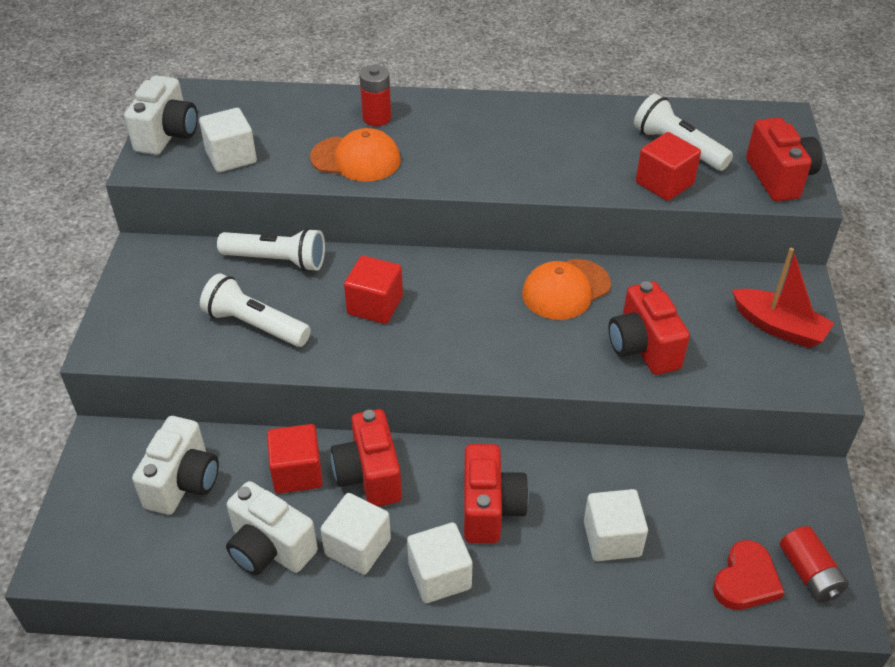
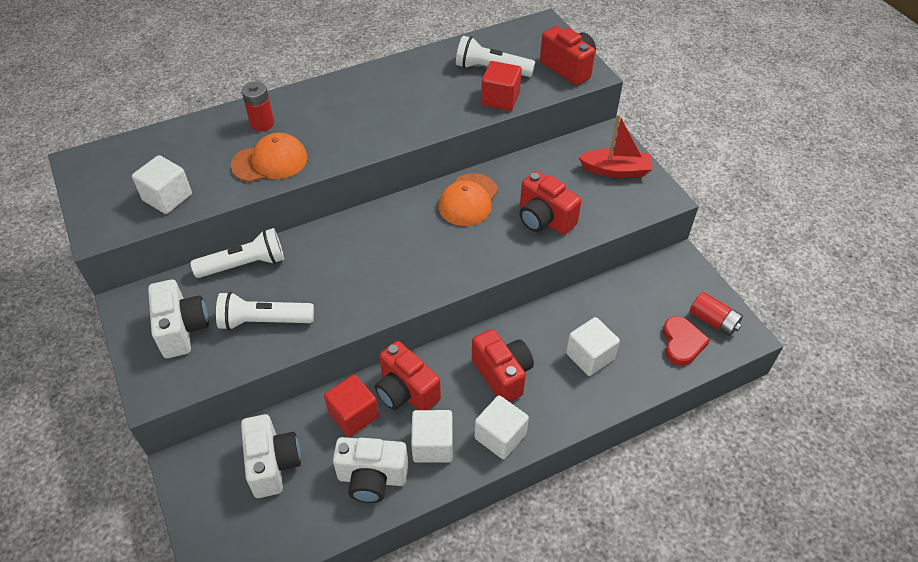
camera: 30 degrees left, 5 degrees up
(167, 135) = (98, 200): white camera -> white camera (182, 329)
(375, 305) = (344, 267): red cube -> none

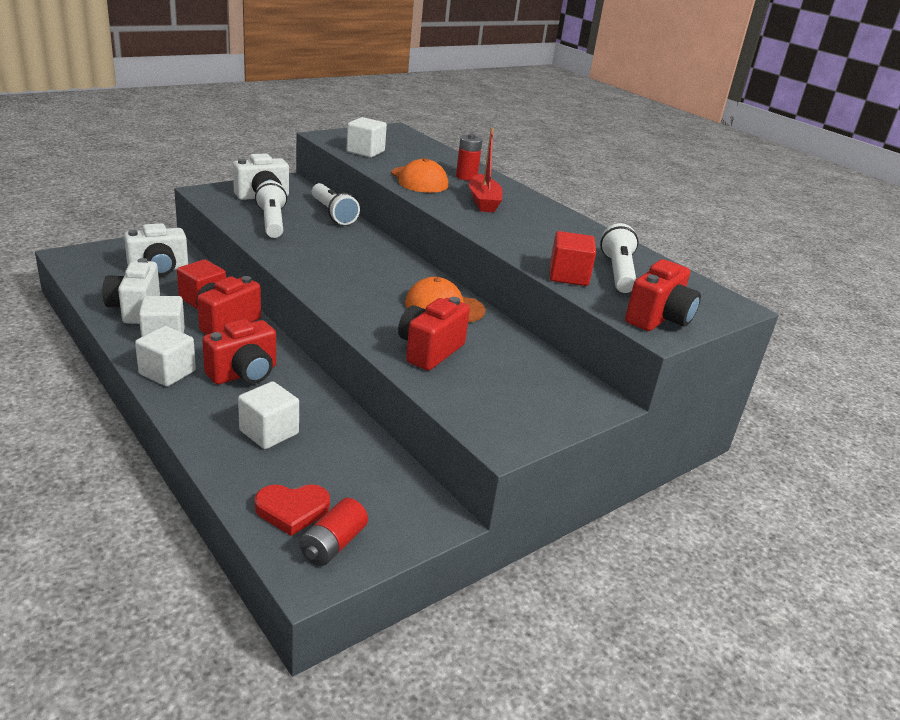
camera: 75 degrees right, 20 degrees down
(616, 170) = (537, 405): red boat -> red boat (483, 202)

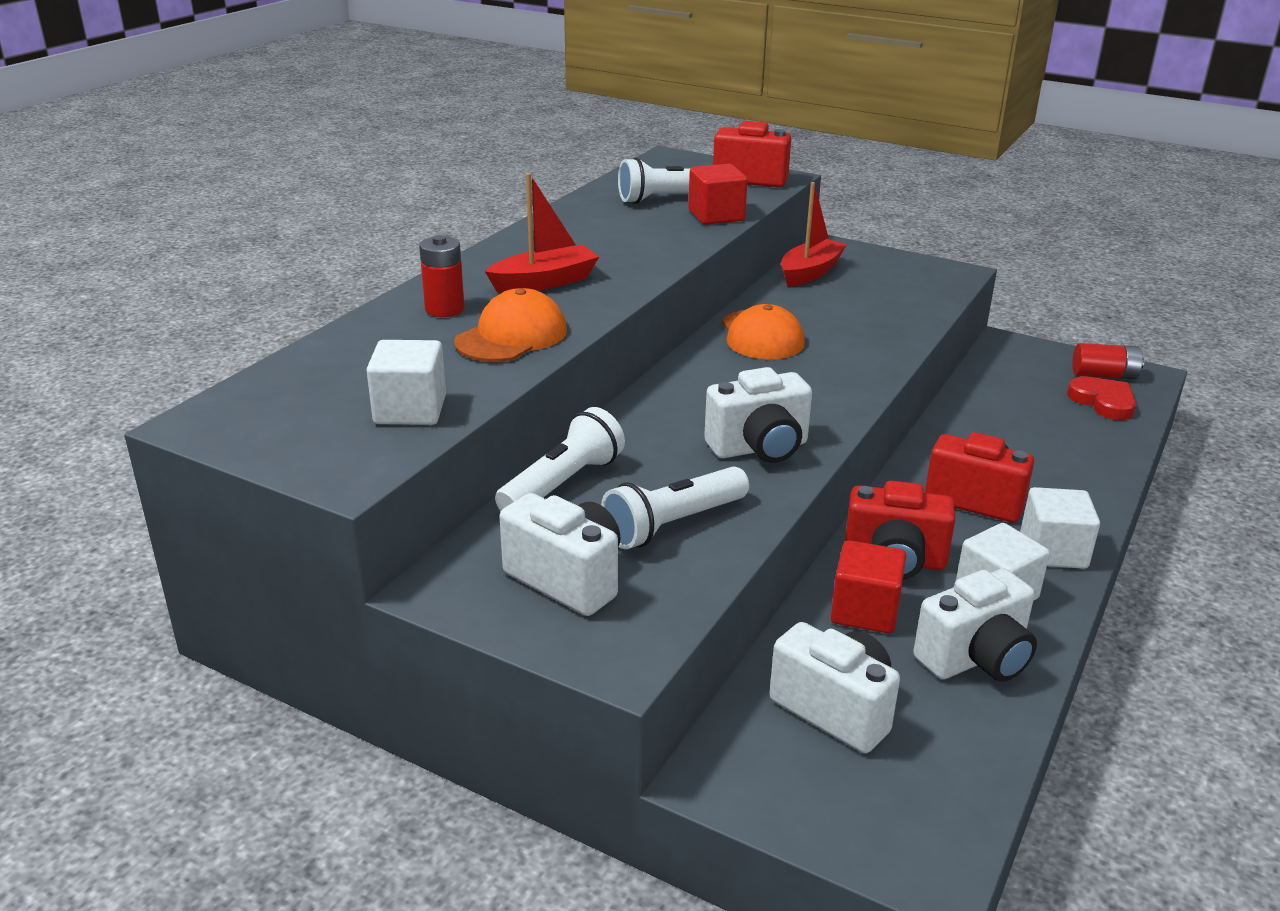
camera: 110 degrees left, 0 degrees up
(269, 432) = (1037, 447): white cube -> none
(309, 258) = (759, 448): none -> white camera
(429, 351) = (868, 324): red camera -> none
(545, 367) = (810, 272): none -> red boat

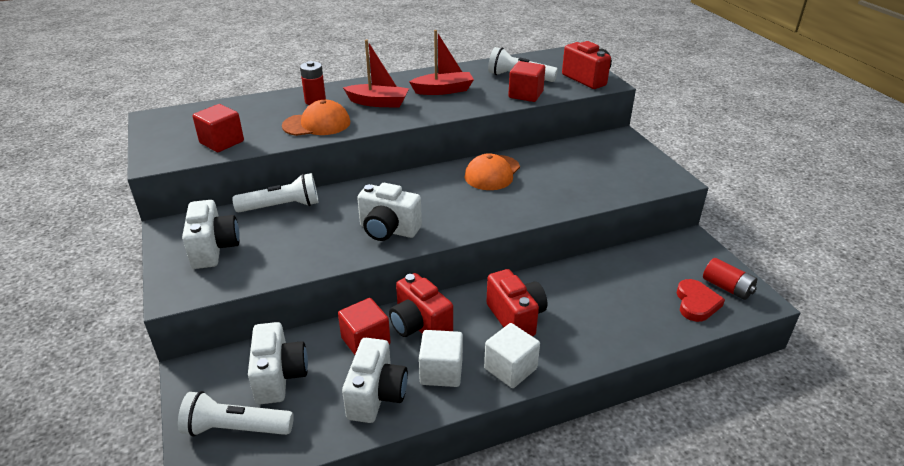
camera: 40 degrees right, 5 degrees up
(410, 410) = (222, 142): white cube -> red cube
(673, 524) = (291, 247): white flashlight -> white flashlight (236, 428)
(810, 272) = (581, 148): red boat -> red boat (443, 90)
(975, 658) = (376, 396): white camera -> white camera turned 90 degrees counterclockwise

